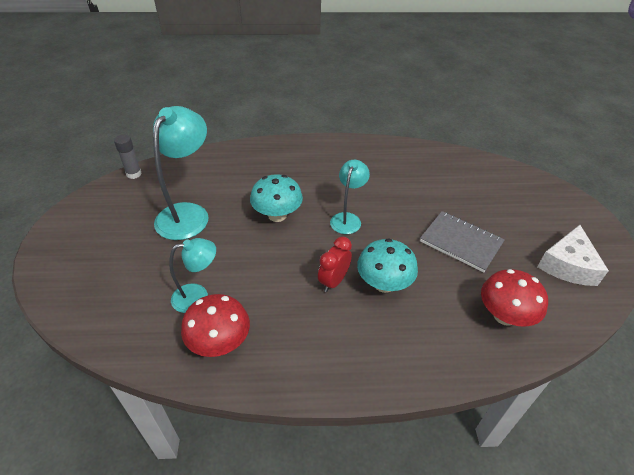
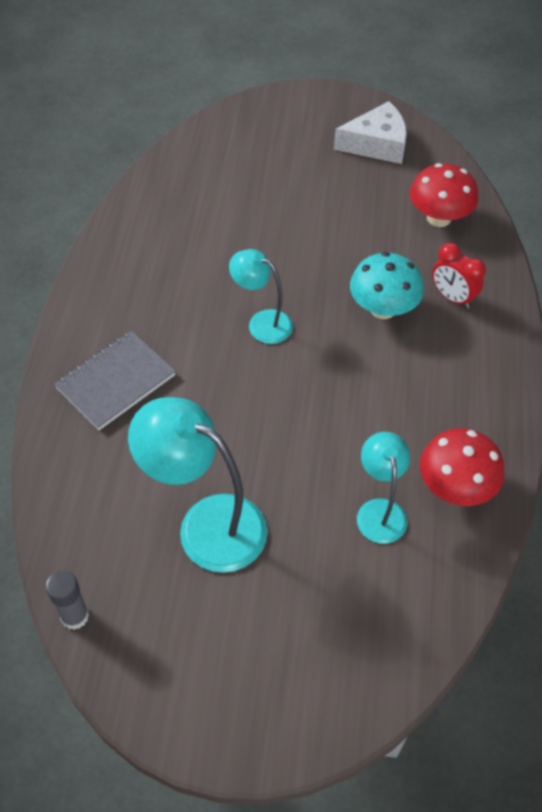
camera: 80 degrees left, 10 degrees up
(277, 215) = (237, 404): turquoise mushroom -> none
(333, 281) = (372, 357): red clock -> red clock (452, 297)
(461, 242) = (327, 220): grey notebook -> grey notebook (116, 382)
(568, 265) = (376, 144): white cheese -> white cheese turned 45 degrees counterclockwise

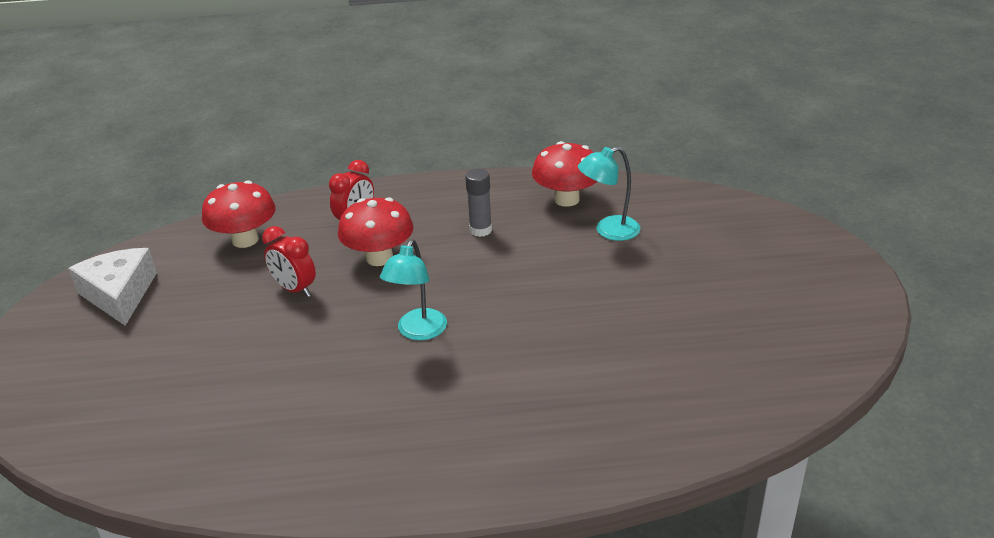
camera: 100 degrees left, 20 degrees down
(75, 616) = (824, 381): grey glue stick -> grey glue stick (480, 230)
(116, 382) = (539, 426): grey notebook -> none
(206, 524) = (677, 321): turquoise lamp -> none
(350, 247) = (295, 289): none -> red clock
(383, 309) = (379, 258): turquoise mushroom -> red mushroom

